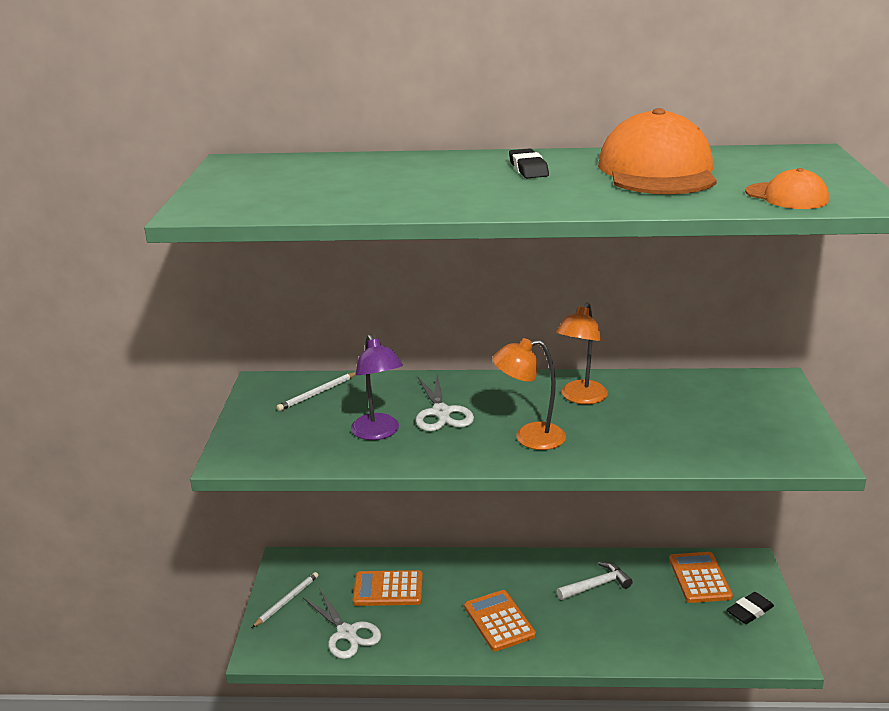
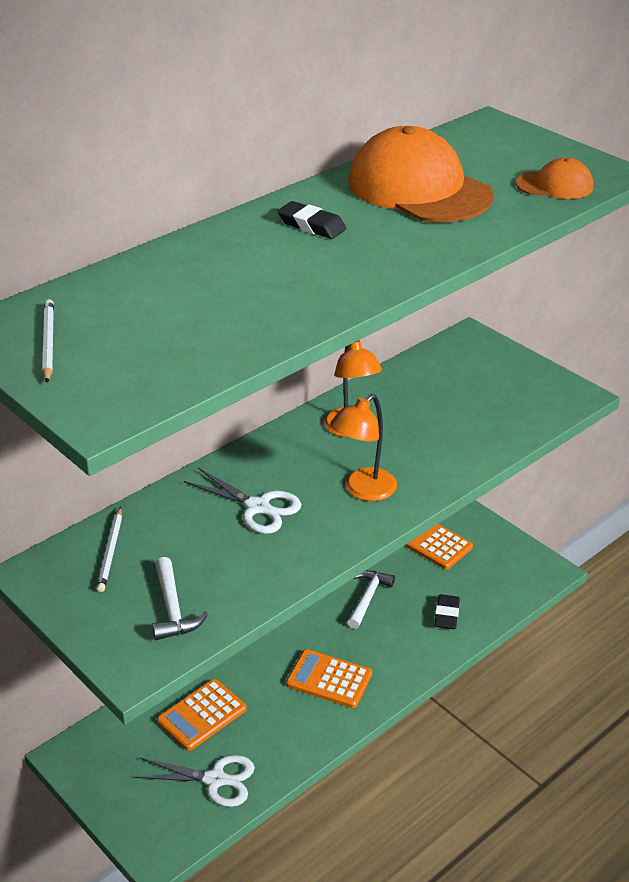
camera: 45 degrees left, 10 degrees up
(287, 601) = (120, 790): white pencil -> white pencil (48, 343)
(301, 441) = (173, 609): none -> white hammer
(378, 433) = (232, 559): purple lamp -> none
(749, 611) = (494, 550): black eraser -> black eraser (446, 615)

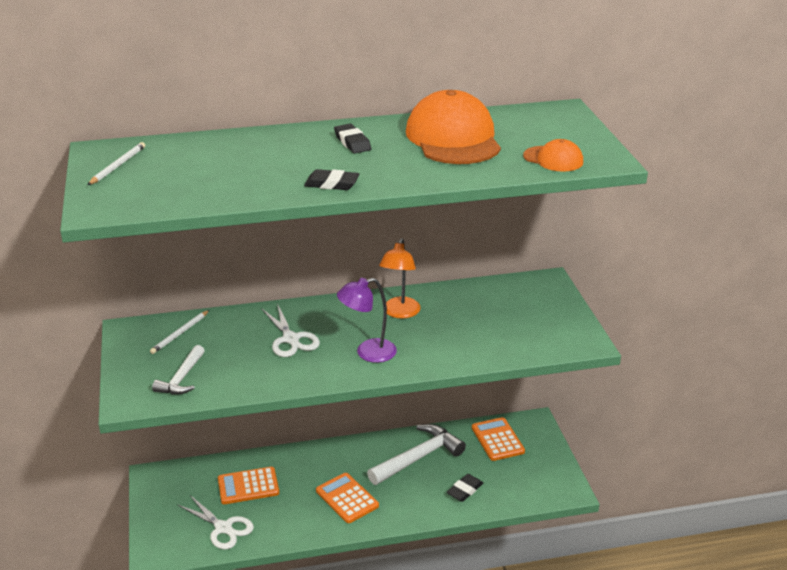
camera: 30 degrees right, 5 degrees down
(357, 286) = (332, 184): none -> black eraser
(363, 490) = (368, 352): orange lamp -> purple lamp
(368, 598) = (419, 457): white hammer -> white hammer, size x1.67

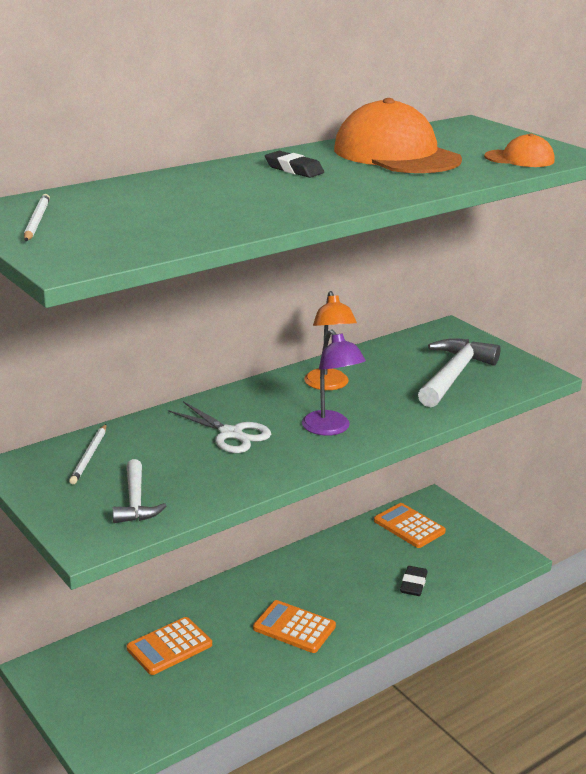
camera: 25 degrees left, 5 degrees down
(223, 528) = (172, 701): white scissors -> none
(332, 184) = (324, 204): black eraser -> none
(368, 352) = (331, 429): purple lamp -> purple lamp turned 75 degrees counterclockwise
(419, 457) = (341, 564): white hammer -> white hammer (454, 375)

